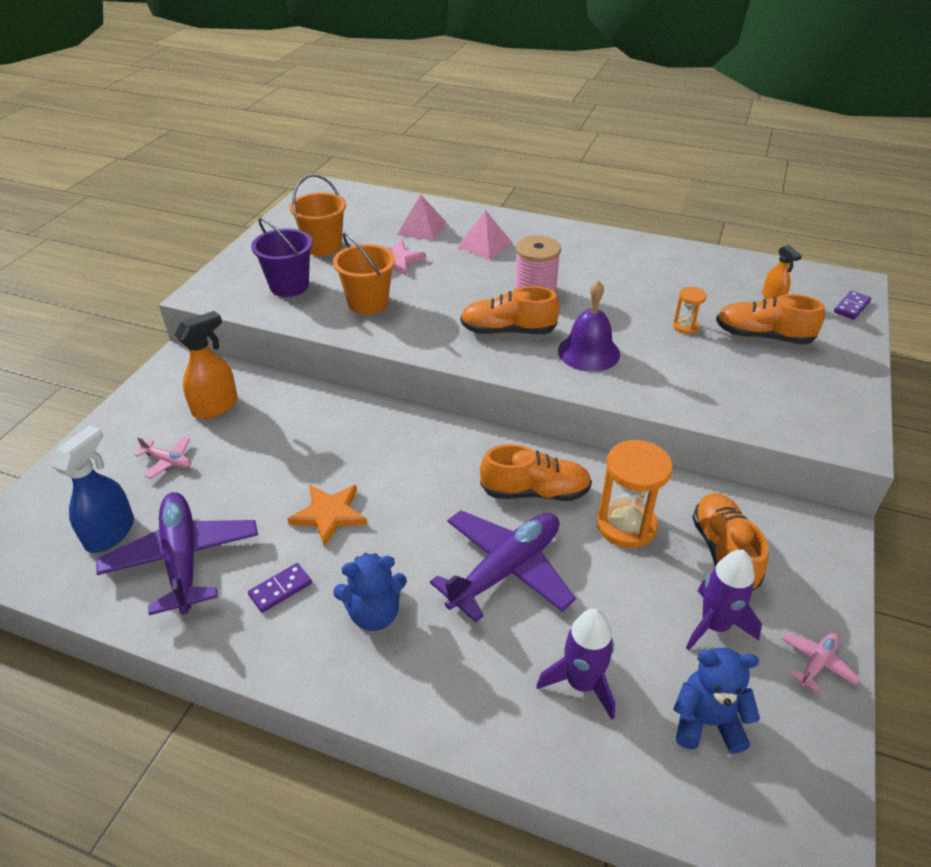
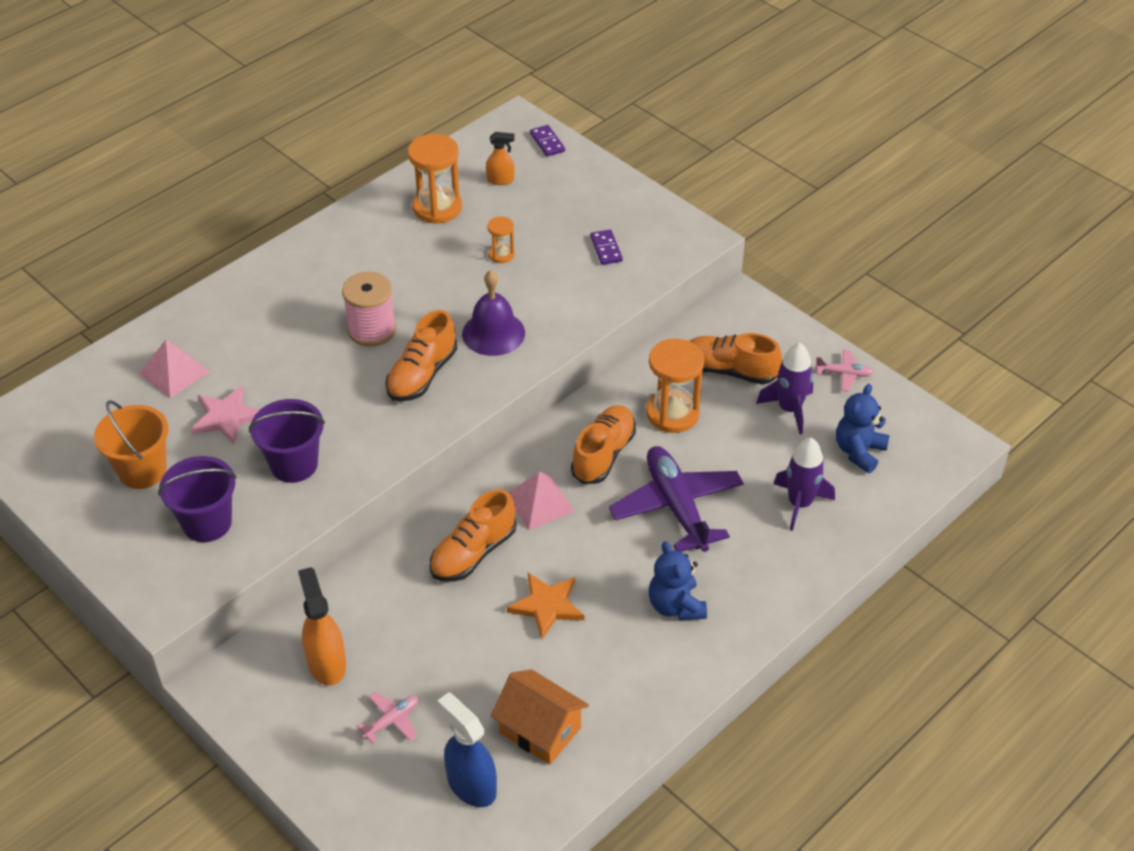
camera: 65 degrees left, 5 degrees up
(182, 559) = (540, 730): purple plane -> orange house
(280, 589) = (616, 663): purple domino -> purple domino (606, 249)
(368, 303) = (294, 464): orange bucket -> purple bucket
(374, 613) = (675, 606): blue teddy bear -> blue teddy bear turned 150 degrees clockwise
(484, 245) = (253, 334): pink pyramid -> pink pyramid (540, 503)
(701, 278) = (437, 207): none -> orange hourglass
(762, 336) = (548, 215): orange shoe -> orange shoe (473, 553)
(816, 663) = (844, 374): pink plane -> pink plane turned 120 degrees clockwise

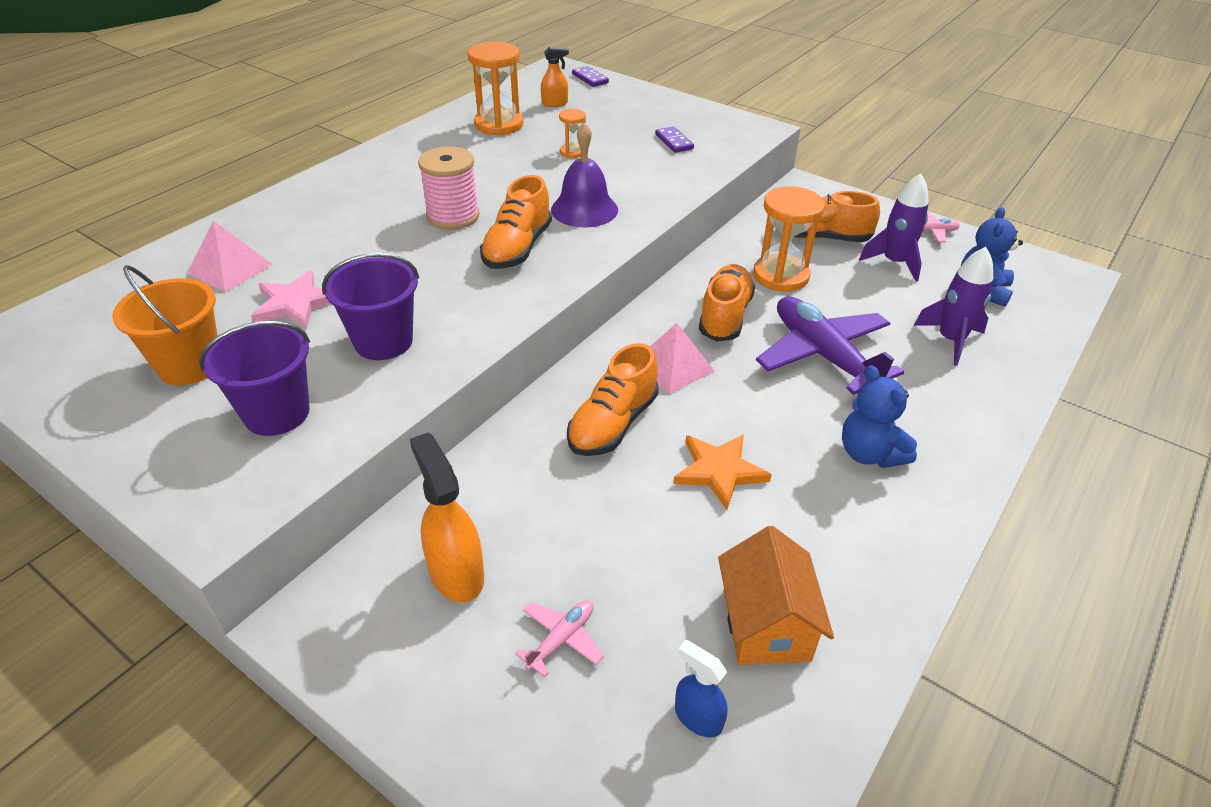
camera: 10 degrees left, 5 degrees down
(471, 785) = (698, 717): blue spray bottle -> blue spray bottle, size x0.59
(540, 730) = (766, 624): orange house -> orange house turned 60 degrees clockwise

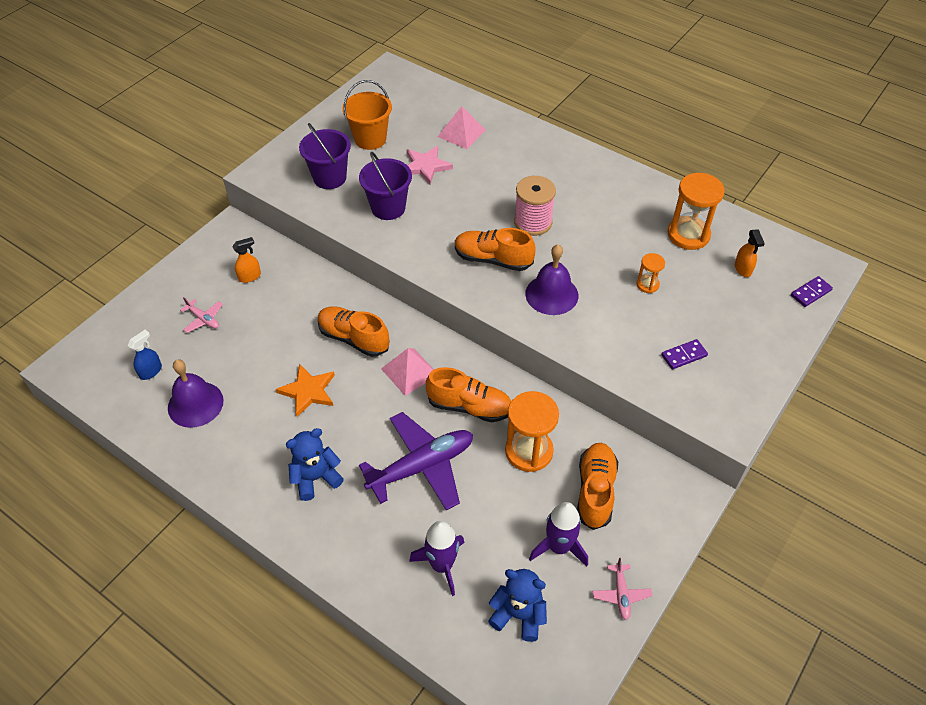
camera: 90 degrees right, 10 degrees up
(456, 573) = (250, 276): orange spray bottle -> orange spray bottle, size x0.59
(766, 624) = (195, 404): orange house -> purple bell

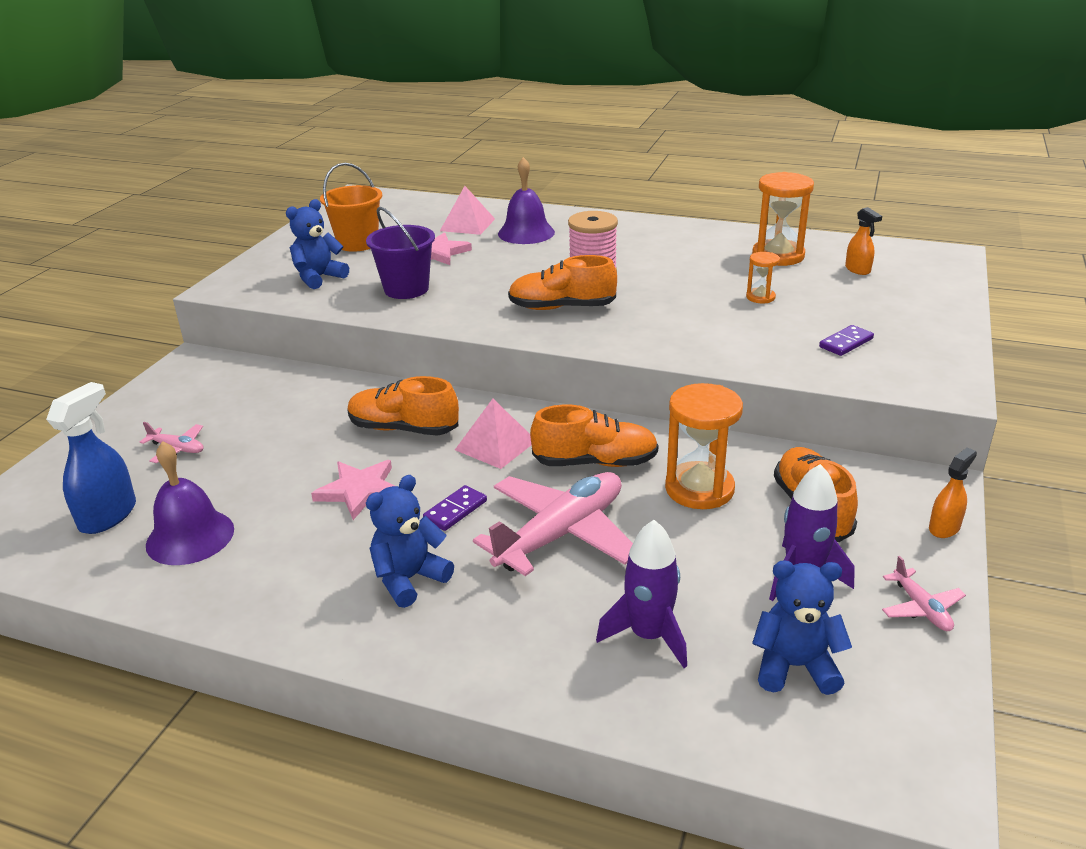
camera: 15 degrees left, 20 degrees down
(151, 371) = (108, 515): blue spray bottle -> blue spray bottle, size x1.68
(250, 276) = (233, 398): orange spray bottle -> orange spray bottle (944, 528)
(308, 391) = (360, 491): orange star -> pink star
(329, 178) = (319, 278): purple bucket -> blue teddy bear
(422, 466) = (561, 534): purple plane -> pink plane
(551, 294) = (652, 322): purple bell -> purple bell (526, 233)
(811, 293) = (945, 274): purple domino -> purple domino (455, 510)

